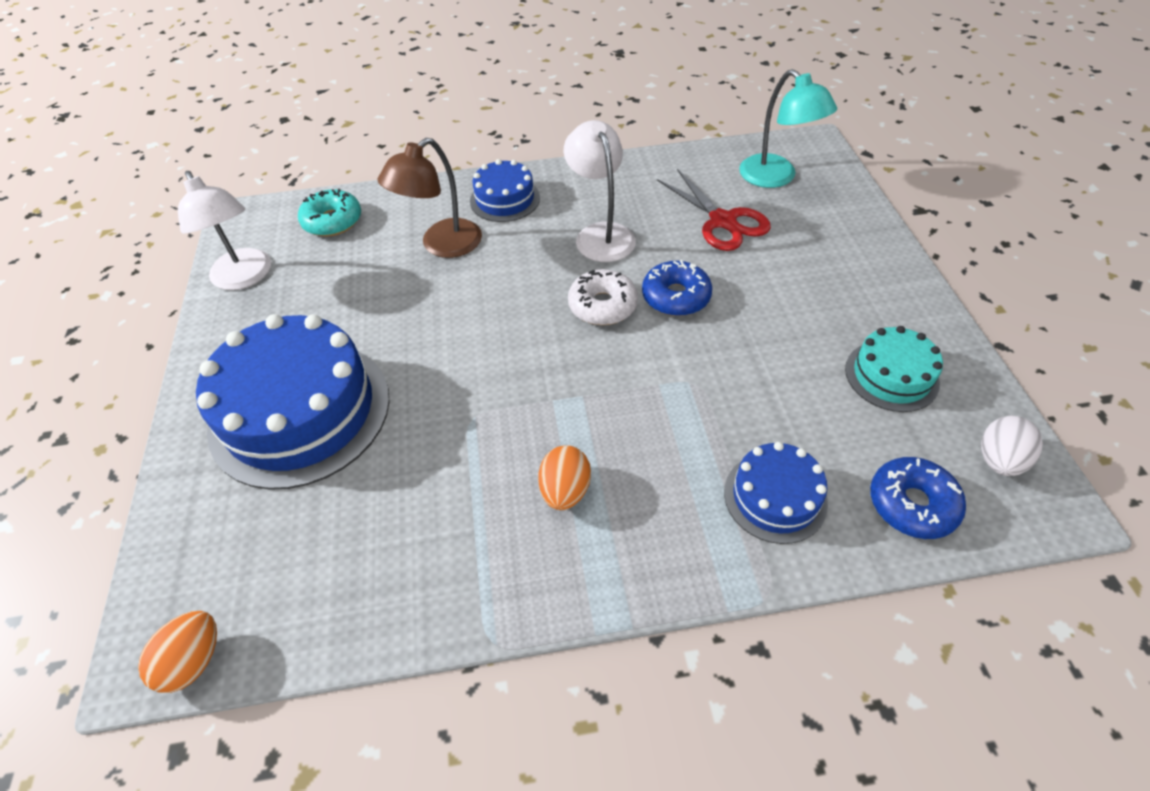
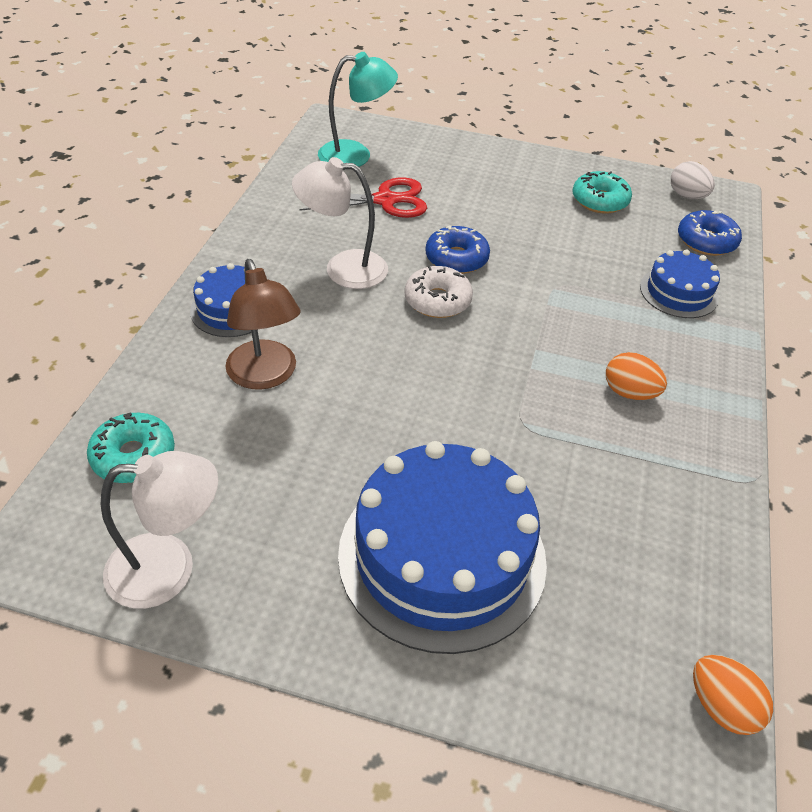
camera: 70 degrees left, 5 degrees down
(891, 375) = (599, 201): turquoise cake -> turquoise donut

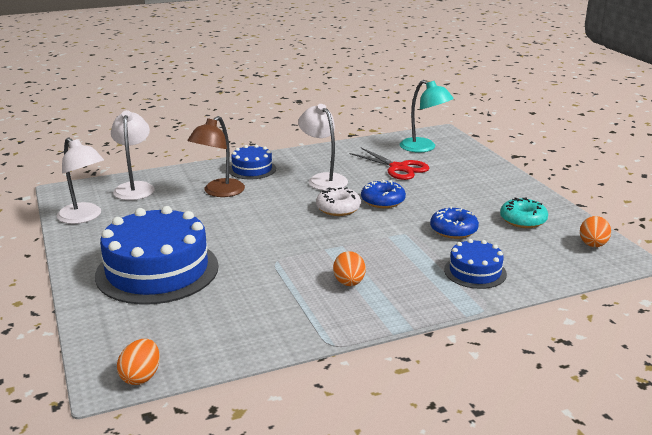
camera: 55 degrees right, 20 degrees down
(134, 456) = (135, 187): turquoise donut -> white lamp
(687, 196) = (592, 245): white egg -> orange egg
(706, 241) = (552, 266): blue donut -> blue donut (453, 230)

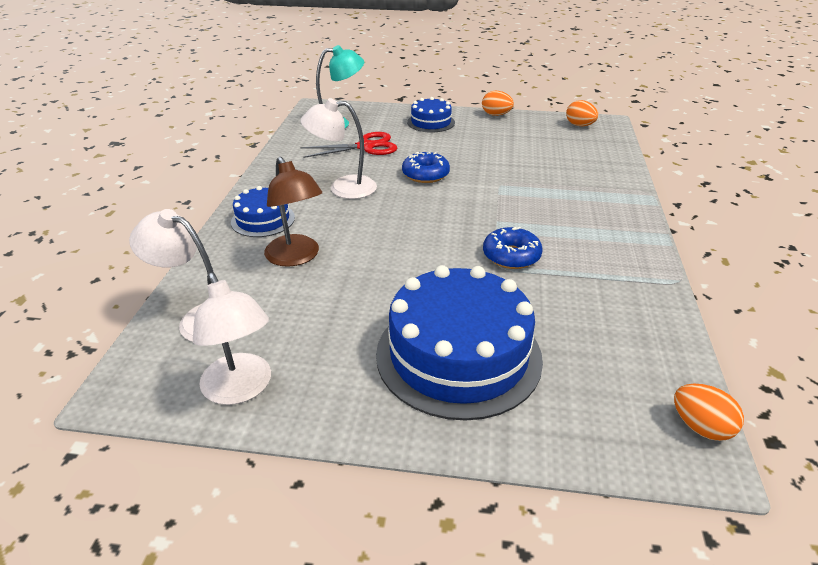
camera: 60 degrees left, 10 degrees up
(84, 217) = (241, 389): white lamp -> white lamp turned 75 degrees clockwise
(338, 208) = (417, 200): white donut -> none
(349, 283) = (572, 239): orange egg -> orange egg (496, 115)
(453, 230) = (512, 163): blue donut -> blue donut (511, 256)
(475, 272) = (590, 178): blue cake -> blue cake (431, 122)
(523, 220) = (519, 133): turquoise donut -> none

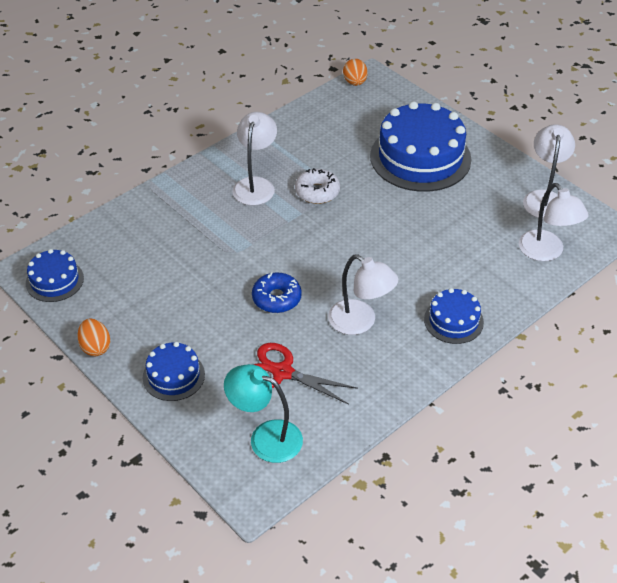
camera: 140 degrees left, 10 degrees up
(296, 257) = (455, 268): brown lamp -> none
(511, 256) = (317, 192): blue donut -> white donut
(572, 233) = (255, 185): none -> white lamp
(579, 125) = (54, 280): orange egg -> blue cake

